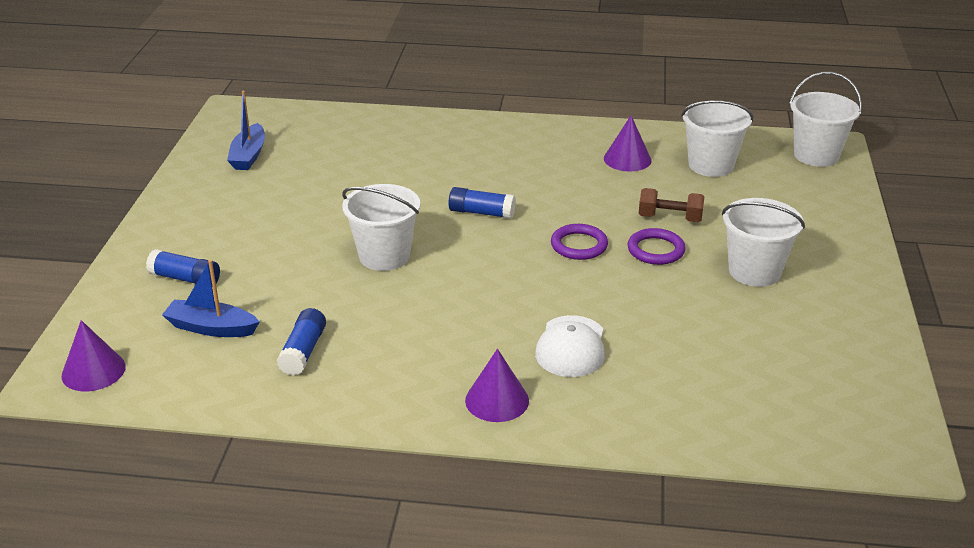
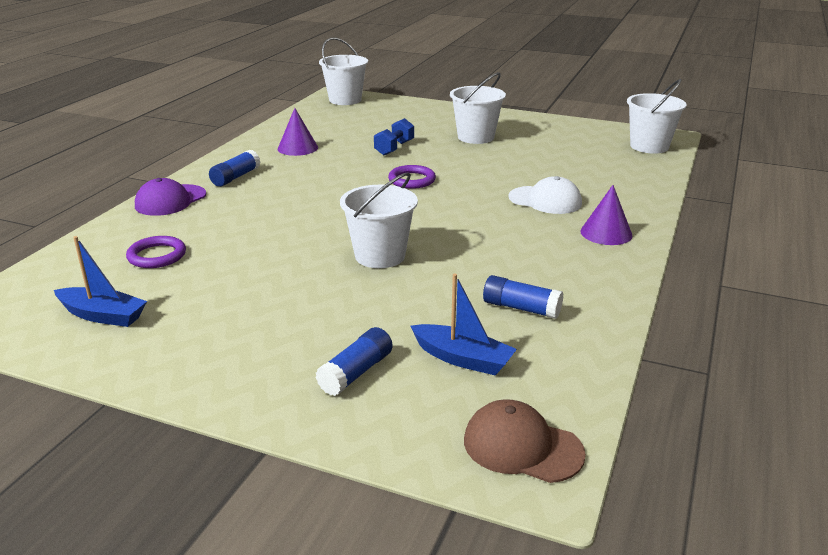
camera: 75 degrees left, 5 degrees down
(93, 371) = (522, 447): purple cone -> brown cap
(211, 328) = (463, 359): blue boat -> blue boat turned 90 degrees counterclockwise
(456, 127) = (170, 200): none -> purple cap
(481, 213) = (336, 207): blue glue stick -> blue glue stick (235, 177)
(656, 250) = (433, 158): purple ring -> purple ring (157, 256)
(670, 218) = (394, 148): brown dumbbell -> blue dumbbell
(711, 165) = (331, 126): white bucket -> white bucket (649, 146)

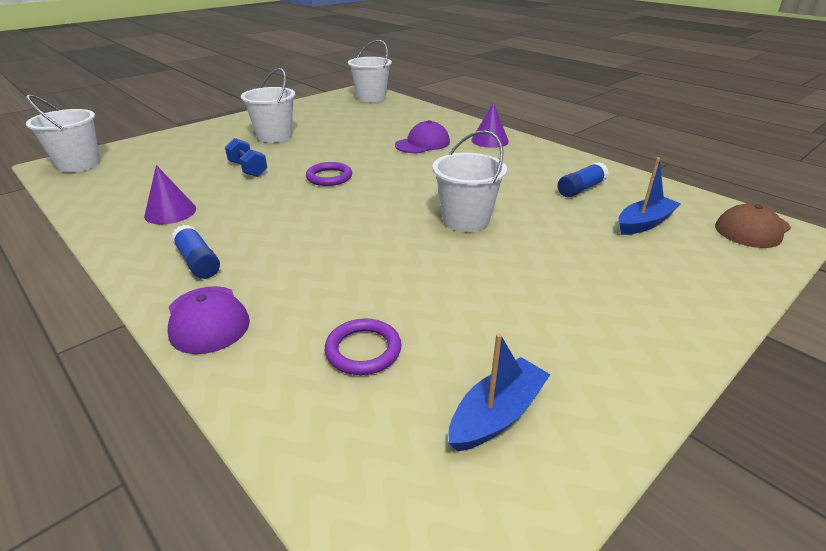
camera: 65 degrees left, 5 degrees up
(356, 373) = (657, 268): blue glue stick -> none
(545, 200) = (422, 143): white cap -> purple cap

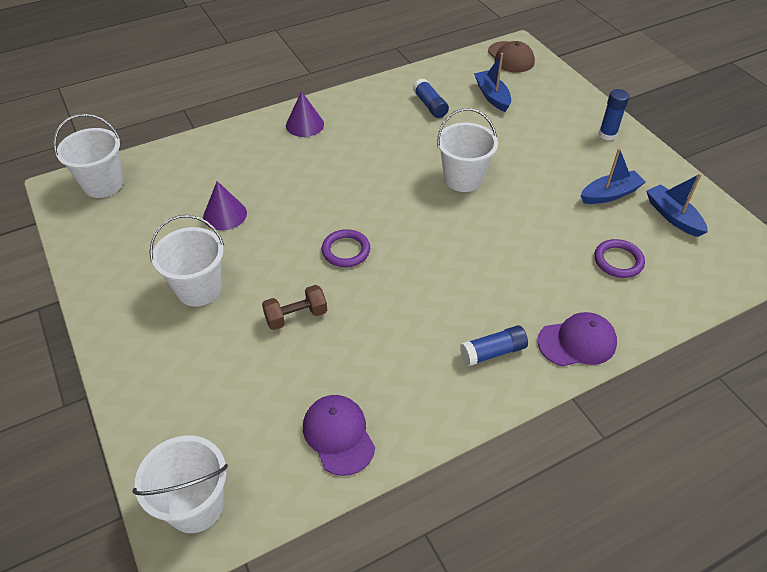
camera: 75 degrees left, 15 degrees up
(170, 212) = (385, 381): purple cone -> purple cone (225, 214)
(248, 169) = (296, 316): blue dumbbell -> brown dumbbell
(422, 143) = (289, 170): purple cap -> purple cap (338, 435)
(510, 336) = (610, 194): none -> blue boat
(661, 327) = (607, 135): none -> blue glue stick

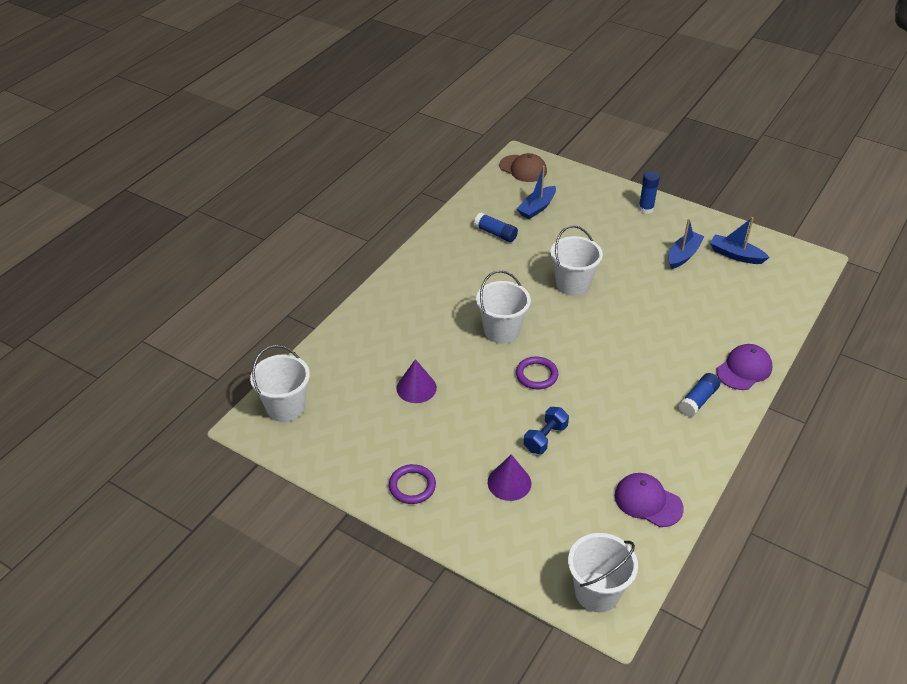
camera: 30 degrees left, 5 degrees down
(199, 289) = (453, 452): white bucket -> white bucket (501, 331)
(296, 316) = (545, 438): brown dumbbell -> blue dumbbell
(304, 124) = (409, 288): purple cone -> purple cone (509, 482)
(492, 96) = (537, 208): blue boat -> blue boat turned 90 degrees counterclockwise
(618, 261) = (726, 302): purple ring -> purple ring (412, 486)

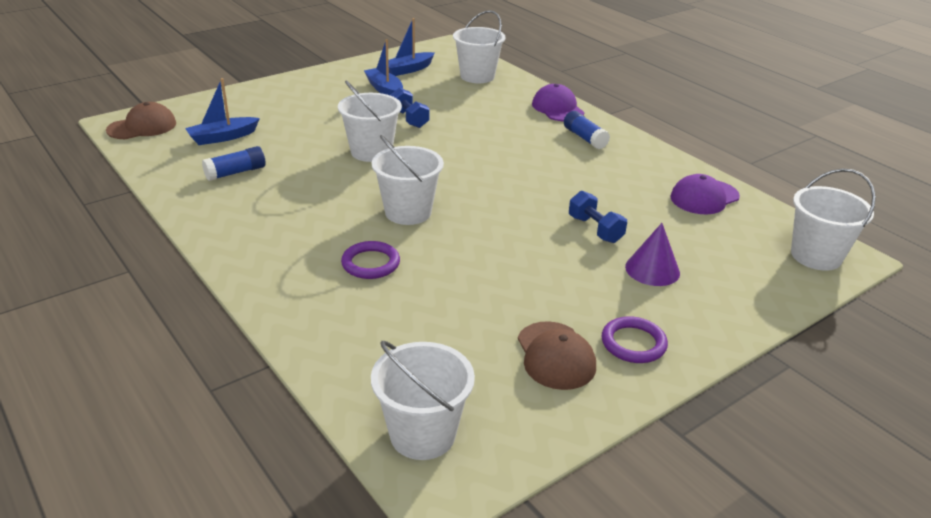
camera: 70 degrees left, 10 degrees down
(379, 448) = (555, 356): none -> brown cap
(416, 388) = (462, 298): purple cone -> none
(536, 375) = (496, 209): purple ring -> purple ring (370, 263)
(537, 208) = (222, 137): blue boat -> blue boat turned 90 degrees clockwise
(642, 286) = (409, 119): none -> blue dumbbell
(646, 209) = (297, 86): blue glue stick -> none
(764, 300) = (477, 76): none -> white bucket

